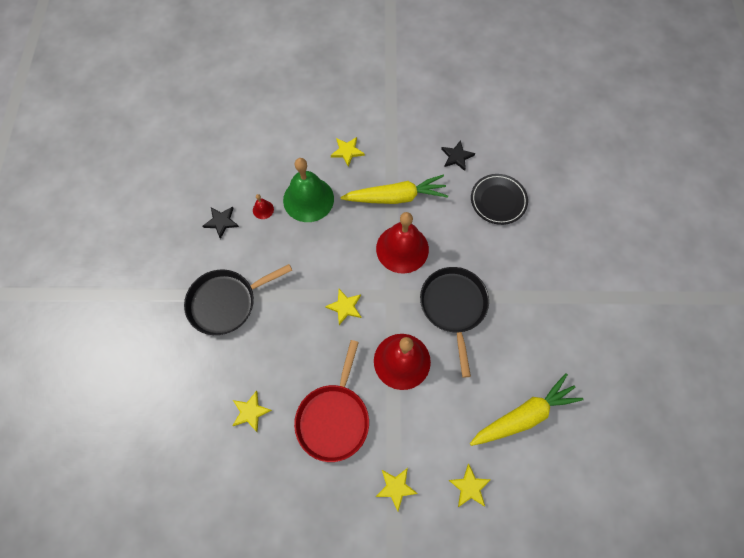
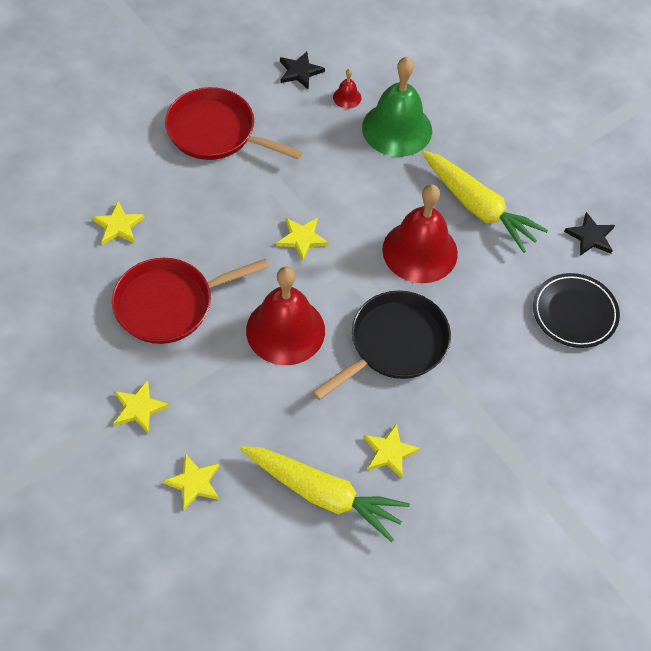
camera: 50 degrees right, 10 degrees down
(226, 302) = (215, 132): black pan -> red pan
(347, 151) = (489, 128): yellow star -> yellow star (389, 452)

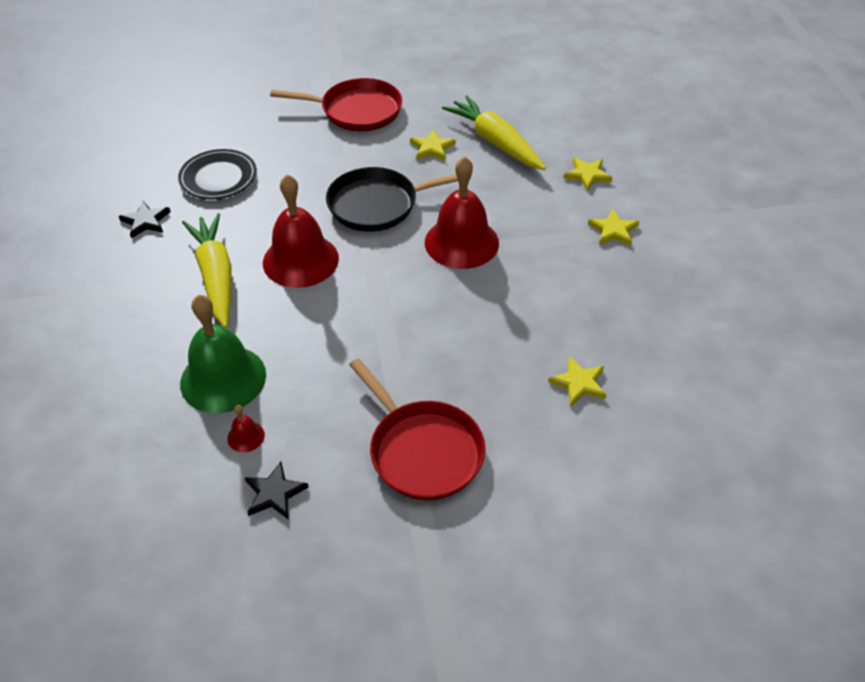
camera: 150 degrees left, 10 degrees down
(169, 304) = (556, 295): red pan -> red pan (357, 111)
(302, 238) = (400, 307): yellow star -> none

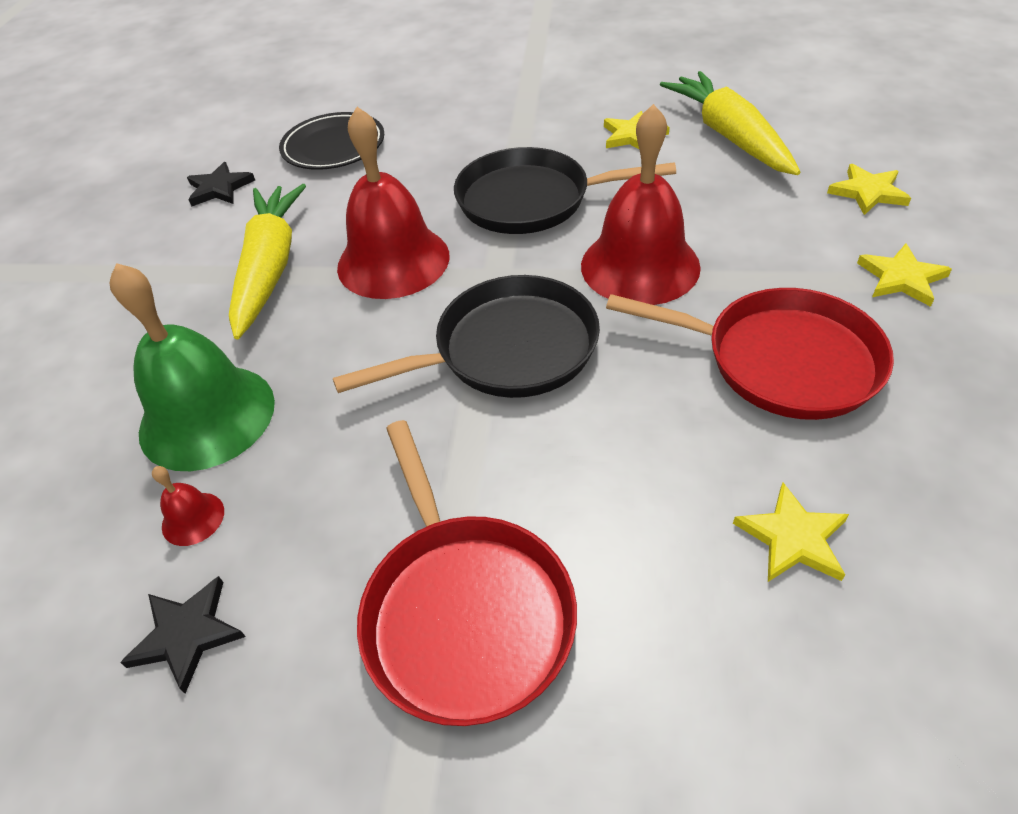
camera: 20 degrees right, 0 degrees up
(357, 111) = (544, 85): red pan -> red pan (782, 360)
(397, 307) = (508, 349): none -> black pan

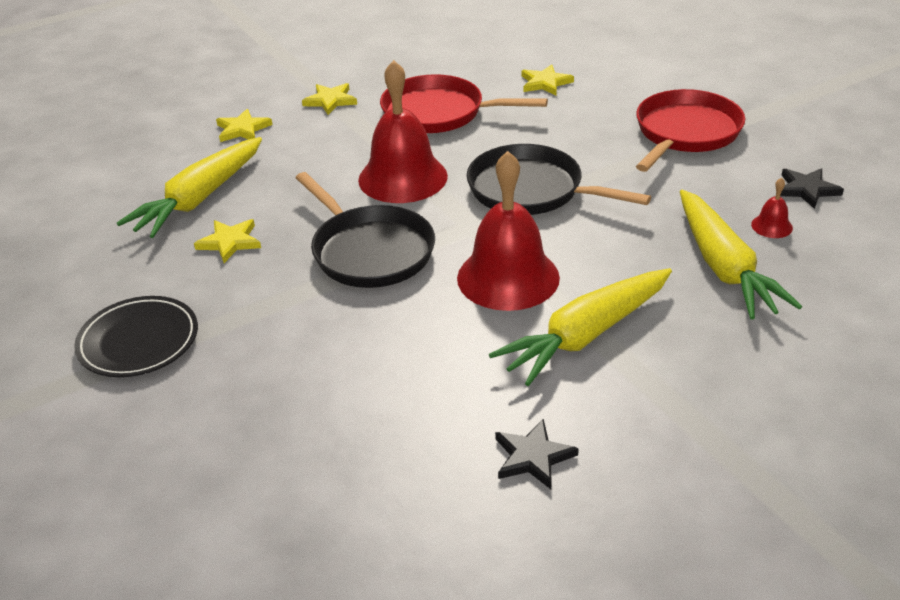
camera: 130 degrees left, 10 degrees down
(207, 416) = (723, 267): green bell -> yellow carrot
(334, 147) = (389, 420): black plate -> black plate (139, 341)
(782, 360) = (438, 113): red pan -> red pan turned 60 degrees counterclockwise

